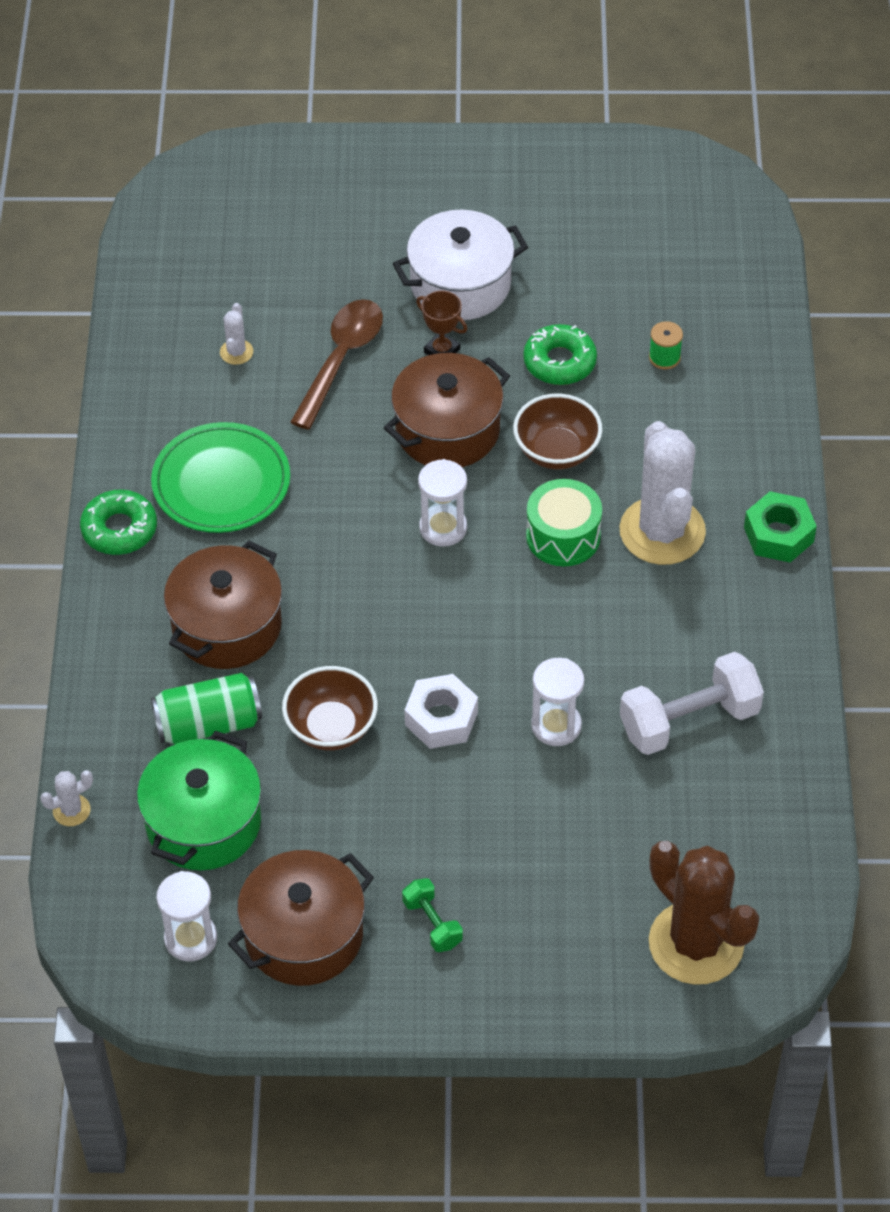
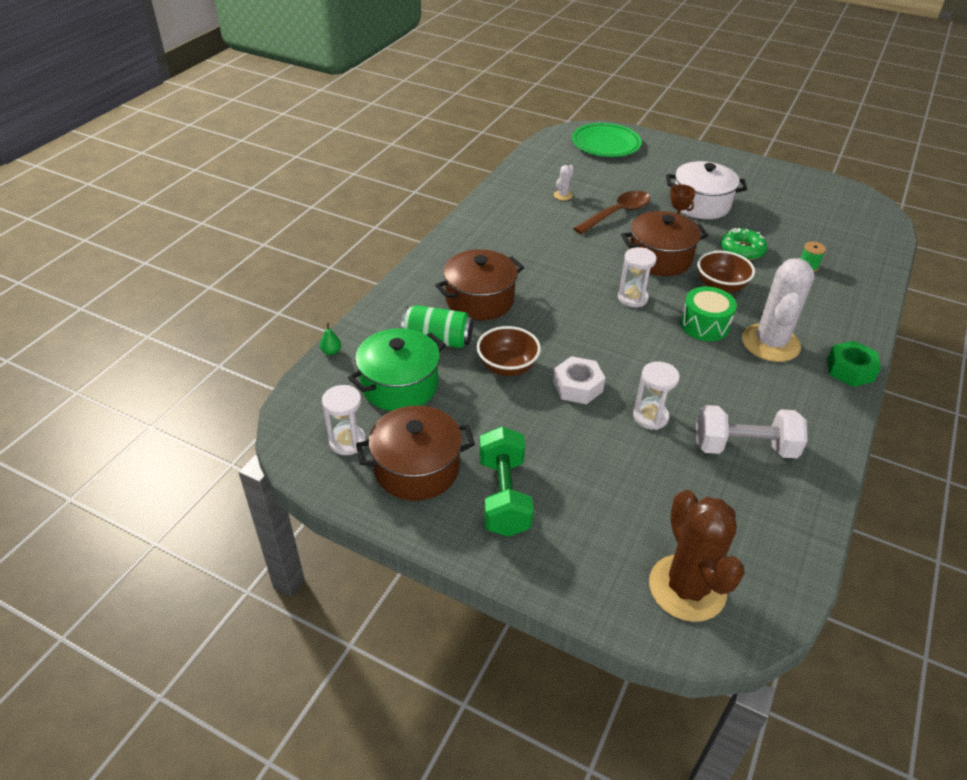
camera: 25 degrees right, 10 degrees down
(71, 810) = (331, 351): white cactus -> green pear
(119, 529) = (452, 242): green donut -> none
(221, 483) = (519, 241): green plate -> green plate (605, 144)
(432, 923) = (504, 496): green dumbbell -> green dumbbell, size x1.93

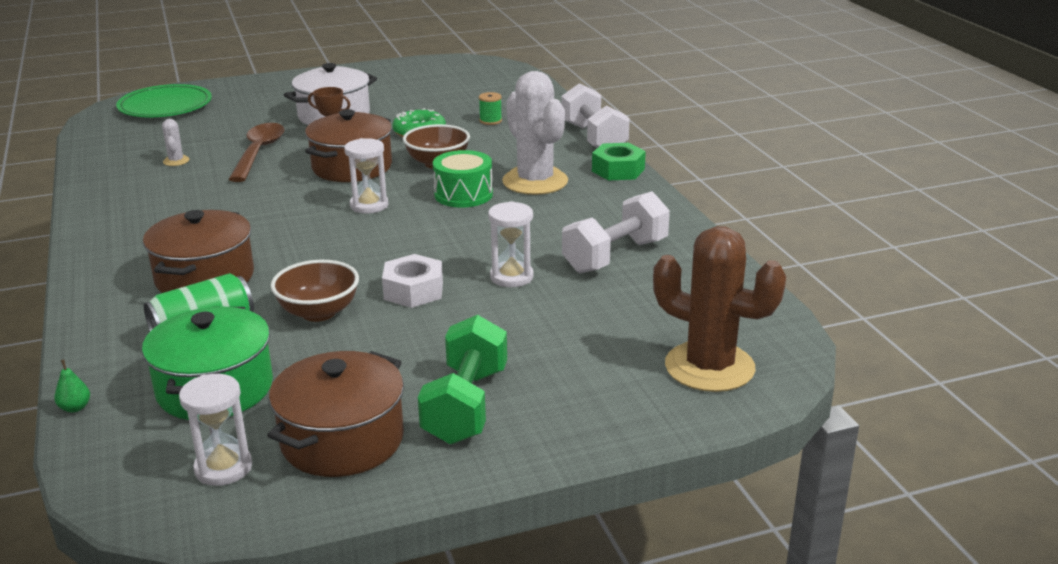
camera: 45 degrees left, 15 degrees down
(504, 496) = (466, 405): green dumbbell -> green dumbbell turned 60 degrees clockwise
(870, 327) = (593, 138): none -> white dumbbell

